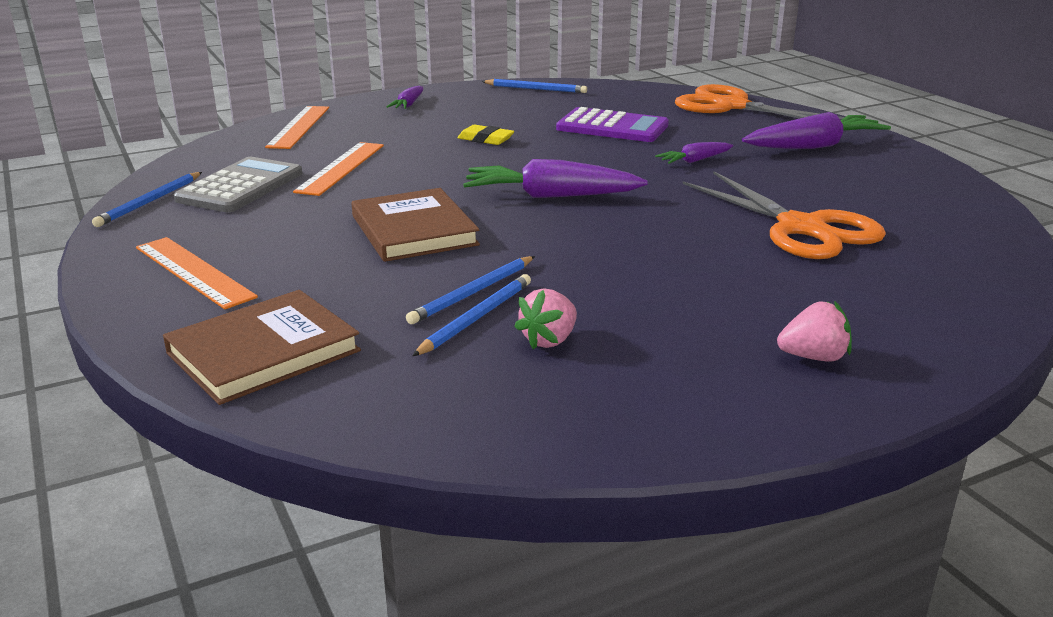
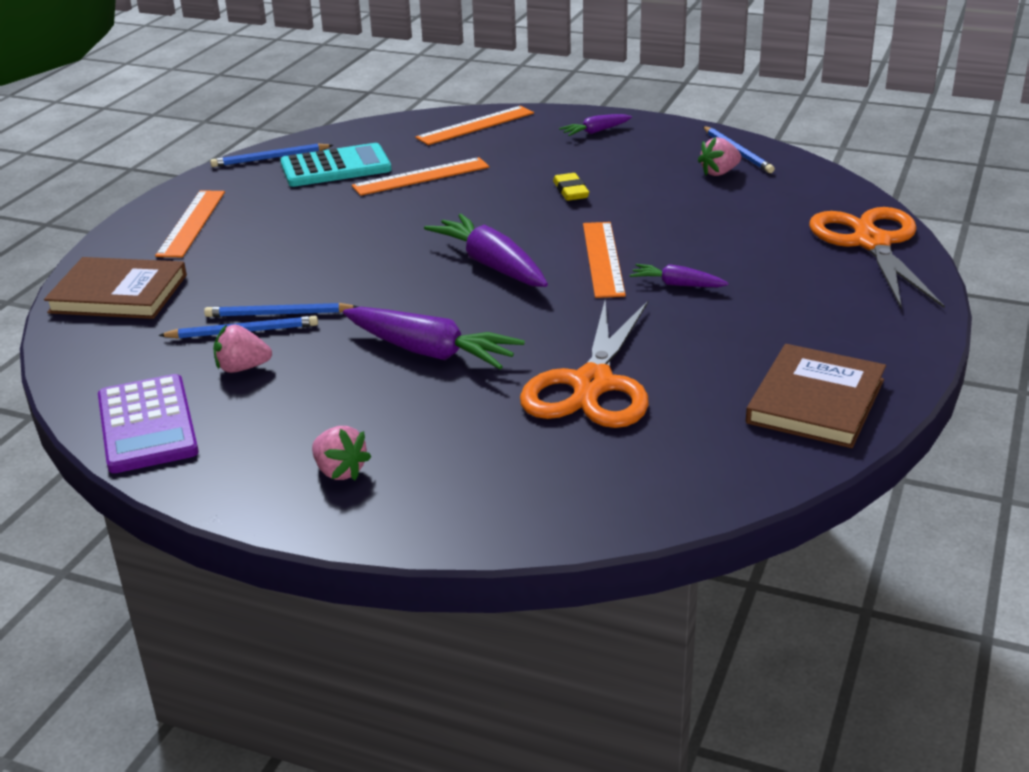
camera: 50 degrees right, 5 degrees up
(240, 187) = (336, 167): grey calculator -> turquoise calculator
(414, 230) = (350, 251): brown book -> brown book (815, 401)
(554, 101) = (719, 173): none -> pink strawberry
(612, 127) = (698, 221): purple calculator -> purple calculator (147, 425)
(613, 165) = (603, 259): none -> orange ruler
(814, 146) = (826, 320): purple carrot -> purple carrot (430, 352)

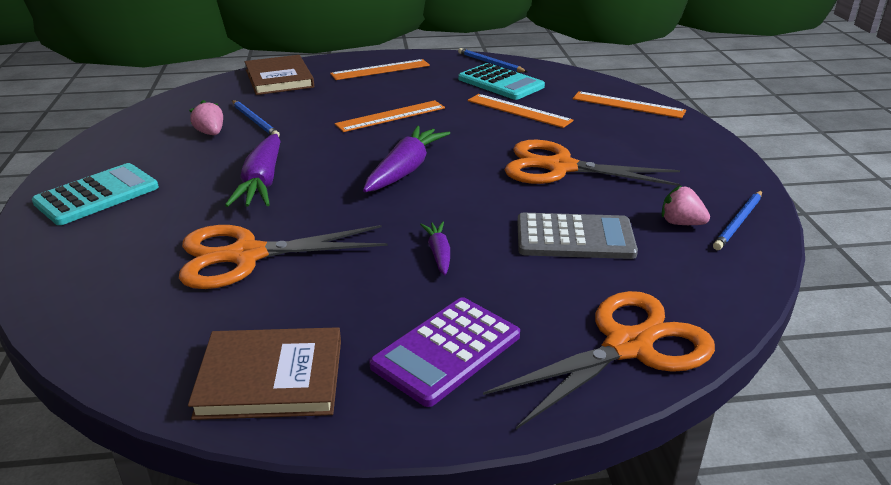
camera: 60 degrees right, 0 degrees up
(147, 425) = (135, 128): purple calculator -> purple calculator (446, 351)
(279, 314) = (283, 124): blue pencil -> none
(340, 471) = (97, 195): pink strawberry -> turquoise calculator
(570, 191) = (560, 167): yellow eraser -> orange scissors
(595, 131) = (684, 149): purple carrot -> none
(603, 259) = (455, 210): orange ruler -> orange ruler (391, 116)
(704, 220) = (575, 238): none -> grey calculator

